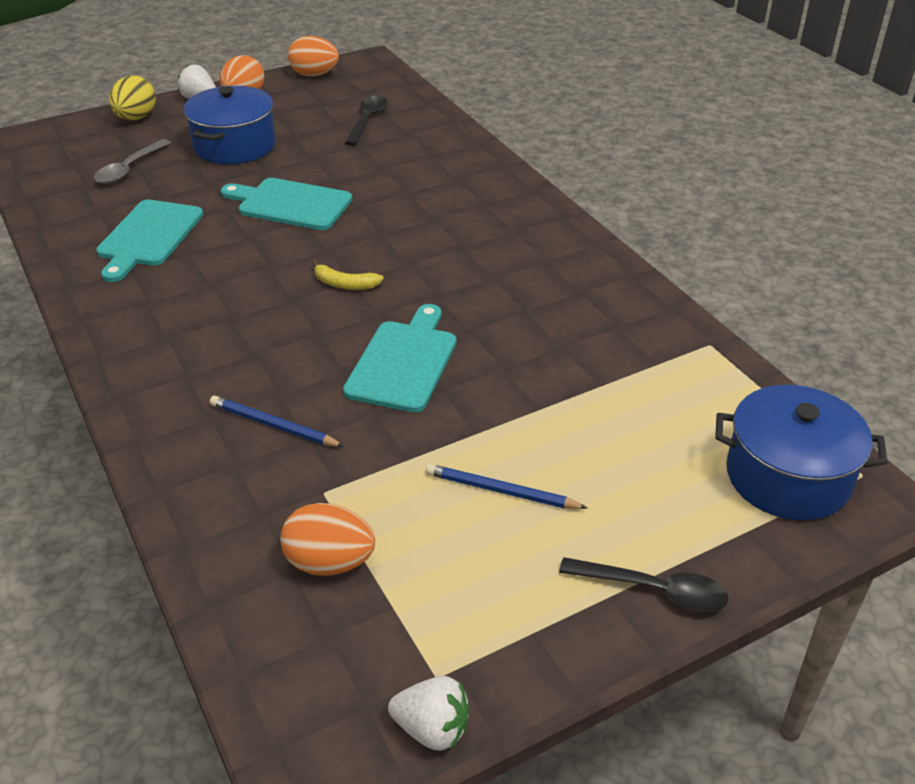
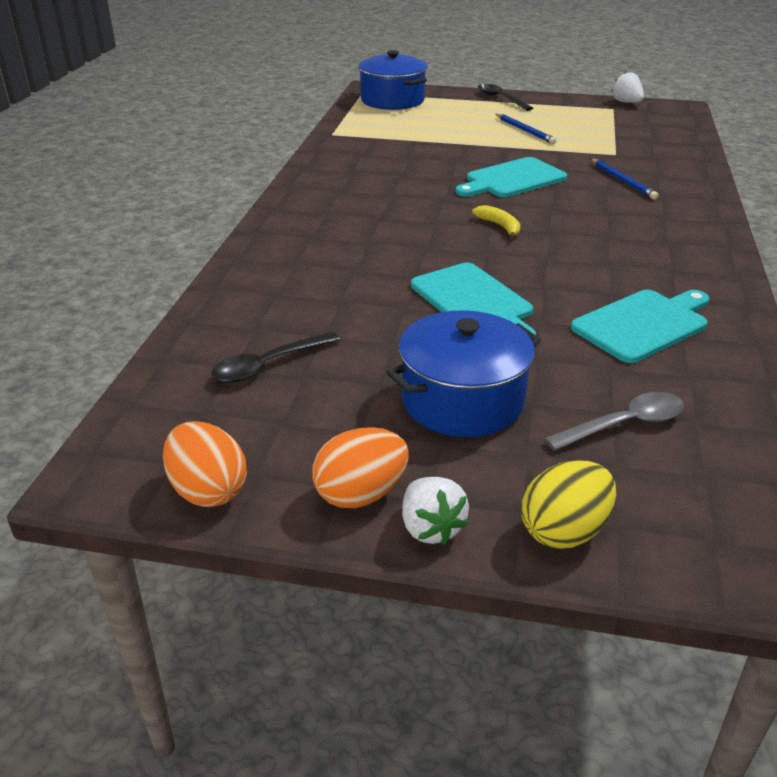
camera: 140 degrees left, 5 degrees down
(329, 563) = (632, 137): orange egg -> none

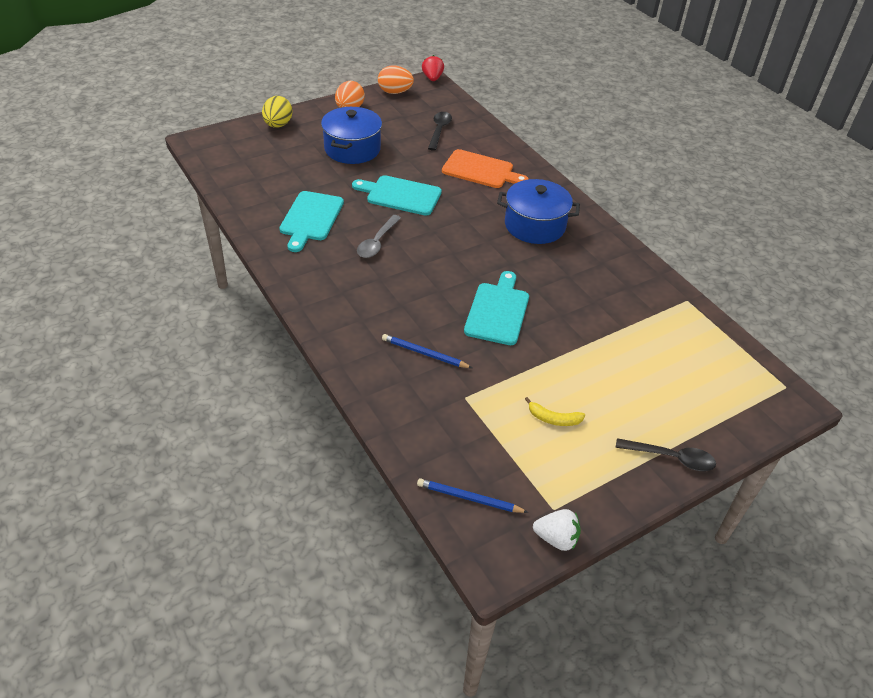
camera: 135 degrees right, 10 degrees up
(76, 486) = (432, 78): none -> red strawberry
(314, 285) = (481, 170): none -> orange cutting board
(392, 100) = (742, 388): blue pot -> blue pot (534, 225)
(431, 528) = (318, 110): white strawberry -> none
(500, 226) = (449, 255): yellow banana -> yellow banana (553, 419)
(525, 131) = (572, 397): blue pencil -> blue pencil (469, 498)
(624, 424) = (284, 166): grey spoon -> grey spoon (377, 242)

